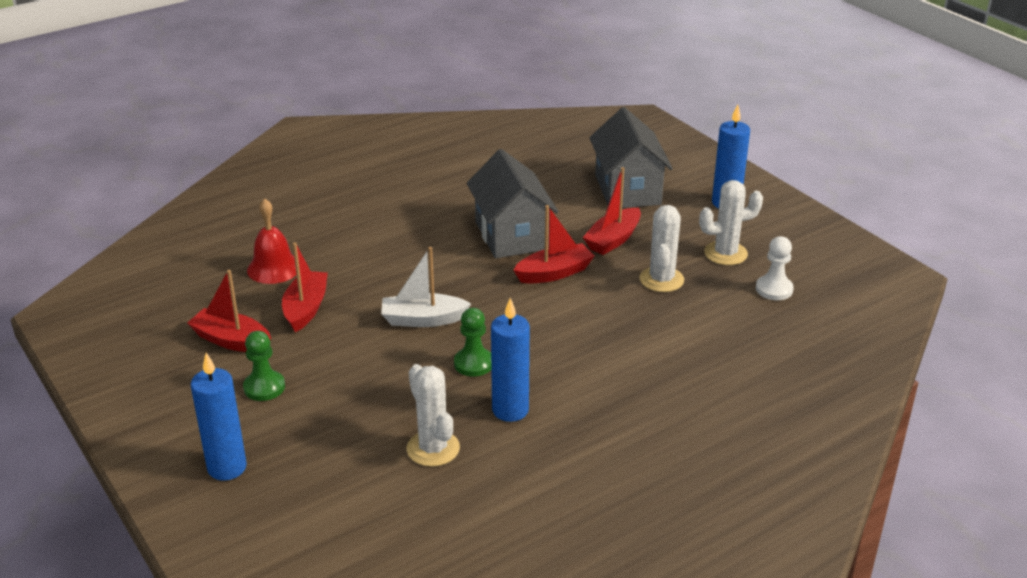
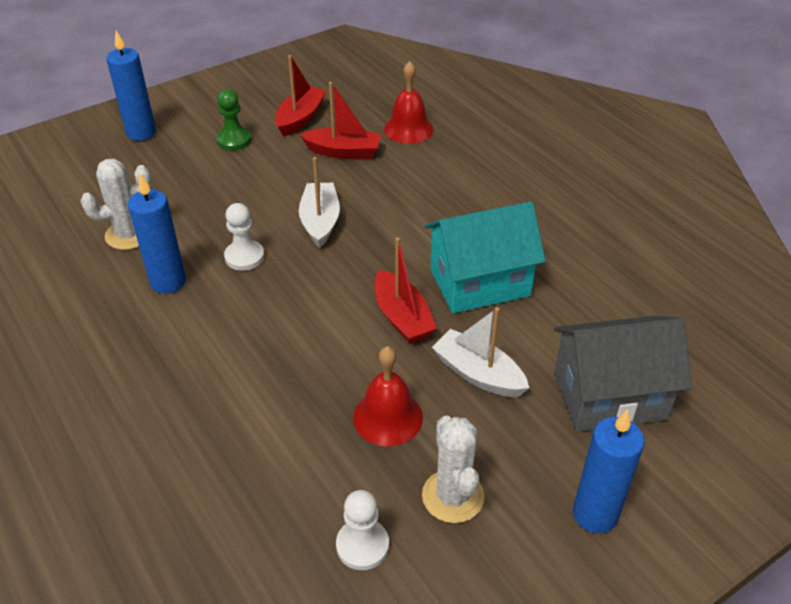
camera: 90 degrees right, 10 degrees up
(473, 363) = (244, 257): green pawn -> white pawn
(511, 235) = (480, 282): grey house -> turquoise house
(613, 240) = (478, 374): red boat -> white boat
(661, 280) = (388, 417): white cactus -> red bell

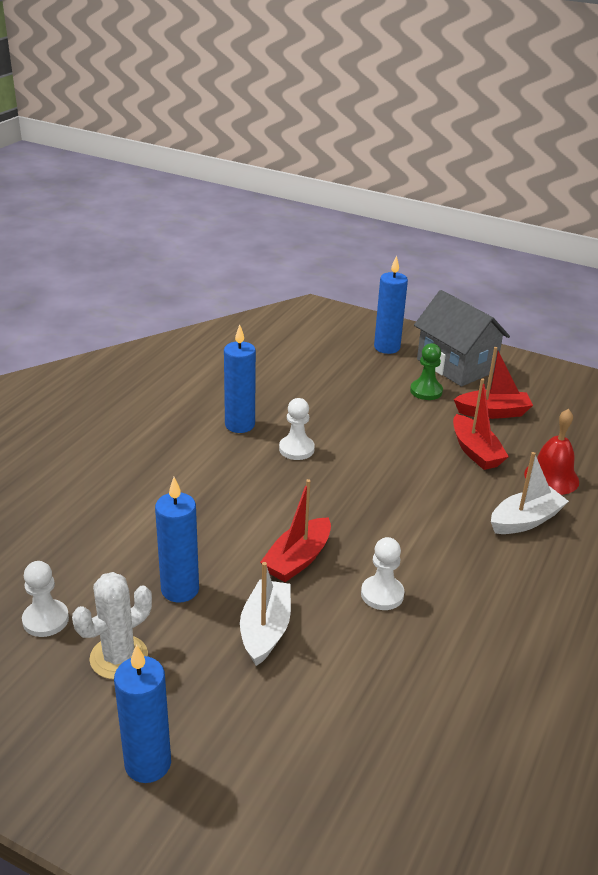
camera: 60 degrees right, 10 degrees down
(129, 235) = (272, 388): white cactus -> none
(320, 221) = (373, 472): white boat -> white boat (525, 520)
(388, 417) = (180, 589): red bell -> blue candle
(480, 282) = (382, 594): turquoise house -> white pawn
(609, 396) = (301, 736): grey house -> grey house (456, 365)

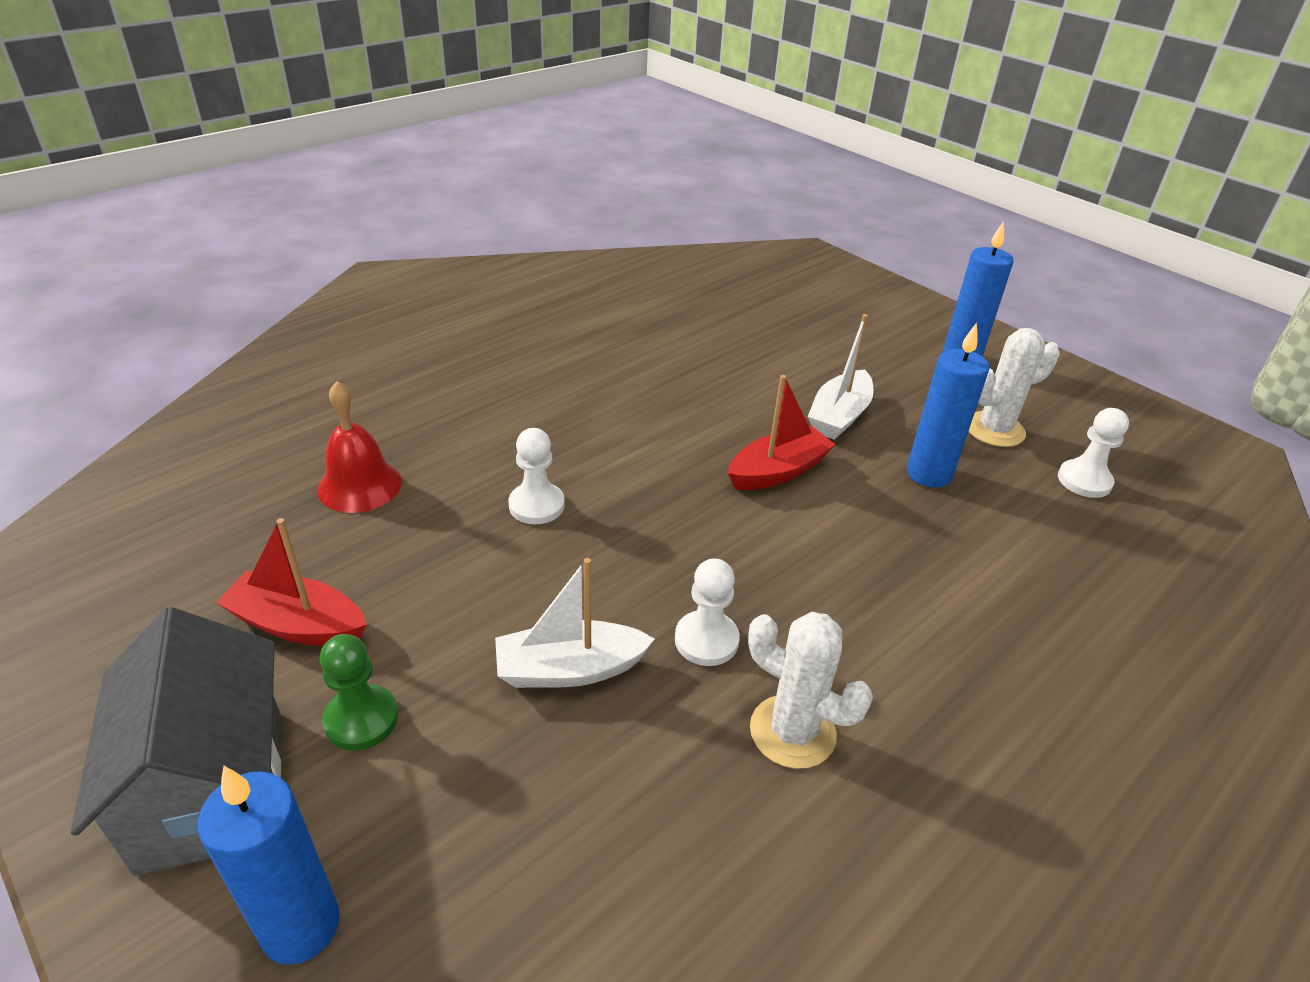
camera: 160 degrees left, 5 degrees up
(239, 425) = (792, 732): blue candle -> white cactus
(382, 594) = (699, 416): white pawn -> white pawn (536, 505)
(475, 451) = (418, 554): red boat -> none
(525, 520) = (464, 444): white boat -> white boat (569, 669)

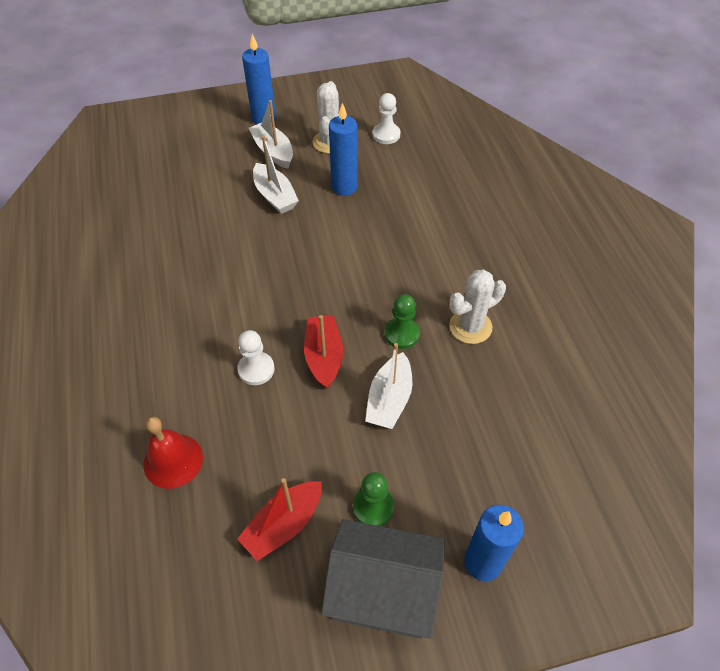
camera: 60 degrees left, 15 degrees up
(706, 640) = (402, 334): white pawn -> green pawn
(778, 471) = (301, 246): red boat -> red boat (324, 356)
(914, 387) = (273, 151): none -> white boat

